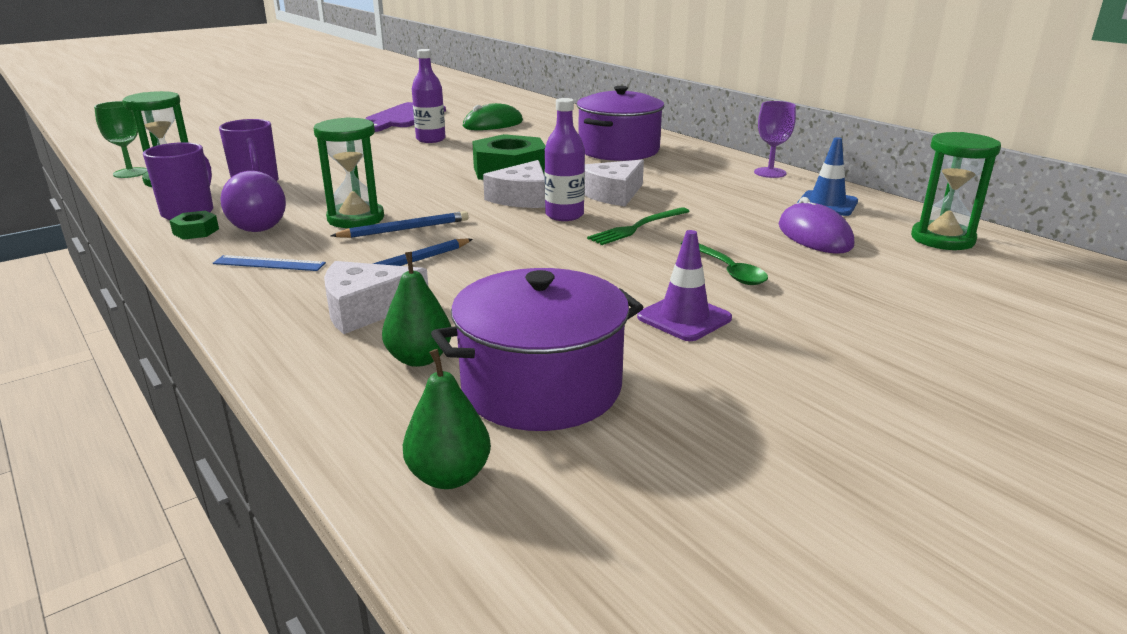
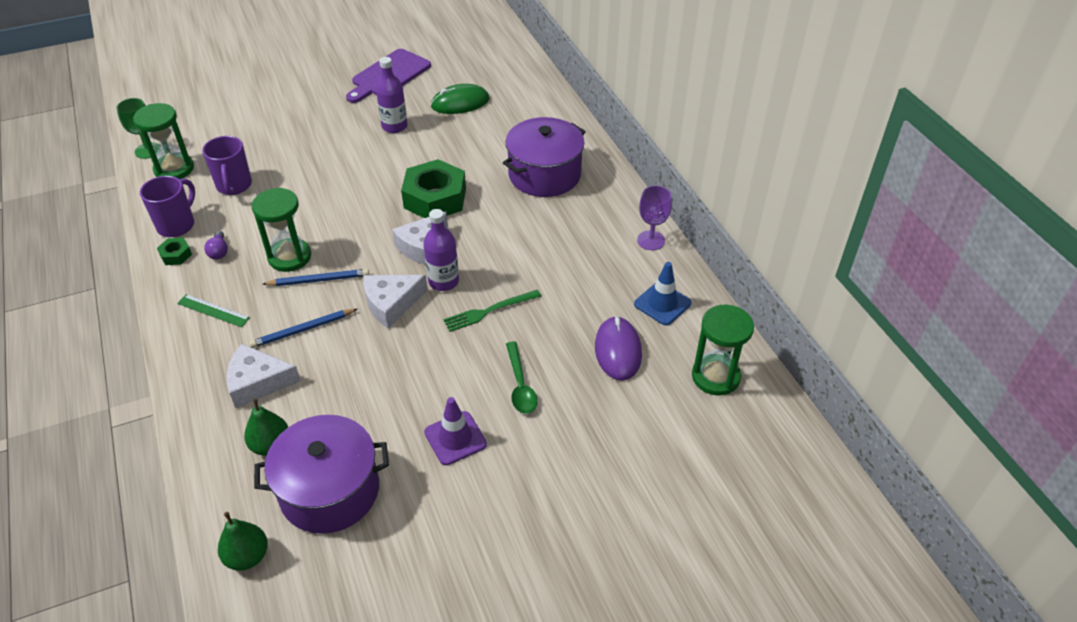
camera: 15 degrees right, 20 degrees up
(257, 224) = (219, 251): purple light bulb -> purple light bulb, size x0.50
(269, 263) = (213, 310): blue ruler -> green ruler
(612, 194) = (498, 254): white cheese -> white cheese (391, 303)

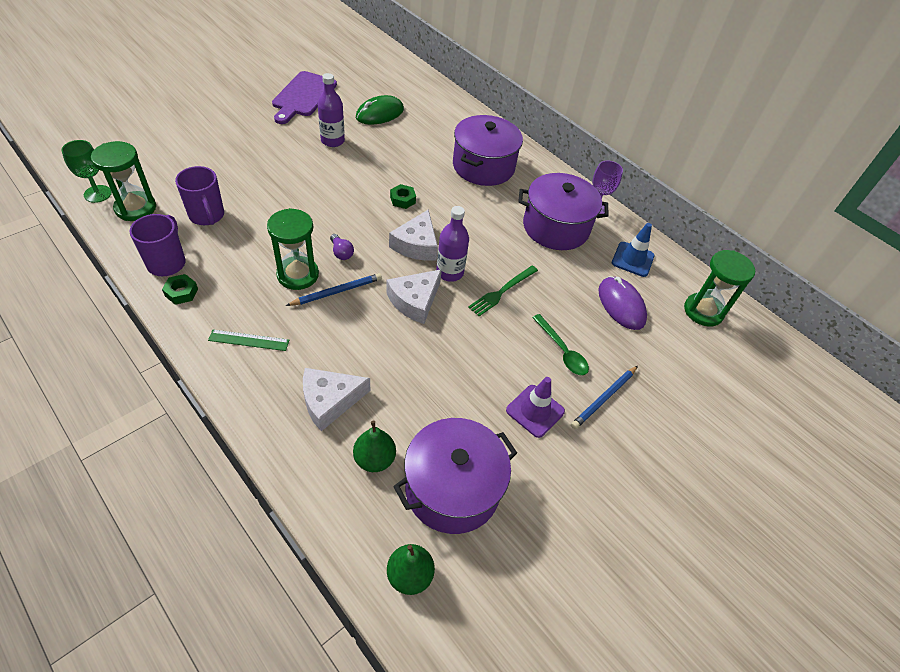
camera: 25 degrees left, 5 degrees up
(219, 251) = (224, 281): purple light bulb -> purple light bulb (341, 252)
(303, 330) = (347, 341): blue pencil -> blue pencil (604, 398)
(435, 198) = (402, 200): green nut -> green nut, size x0.44
(590, 253) = (556, 227): none -> purple pot

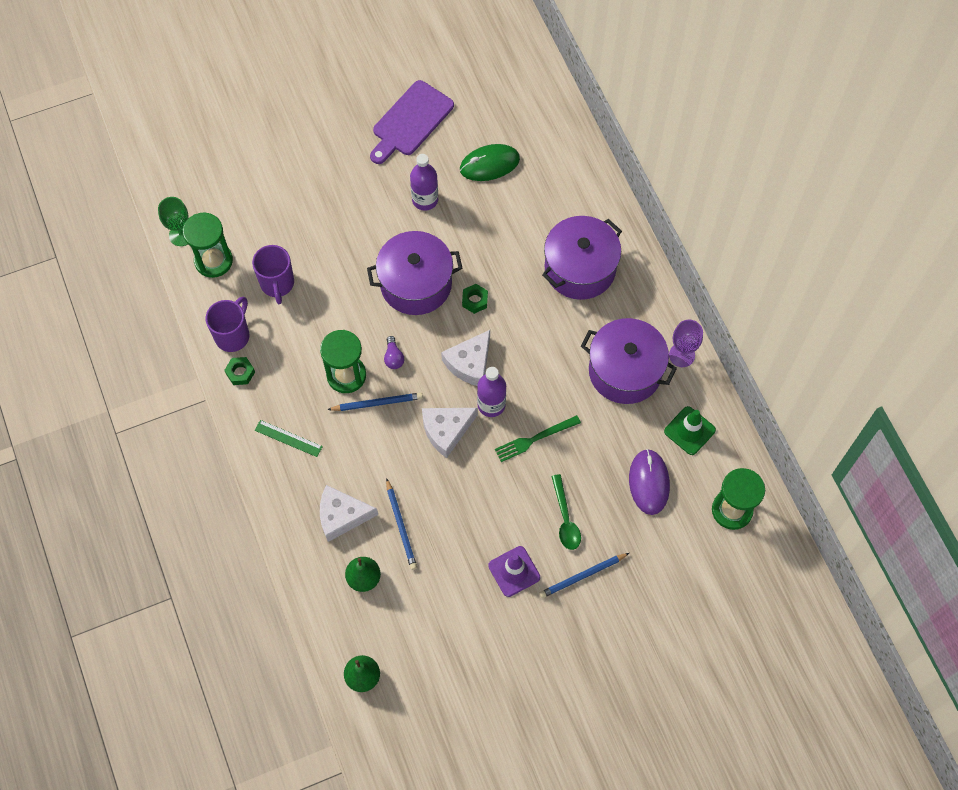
camera: 25 degrees right, 15 degrees up
(399, 395) = (401, 526): none -> blue pencil
(452, 488) = (418, 620): purple pot -> purple pot (416, 284)
(632, 259) = (689, 431): blue traffic cone -> green traffic cone

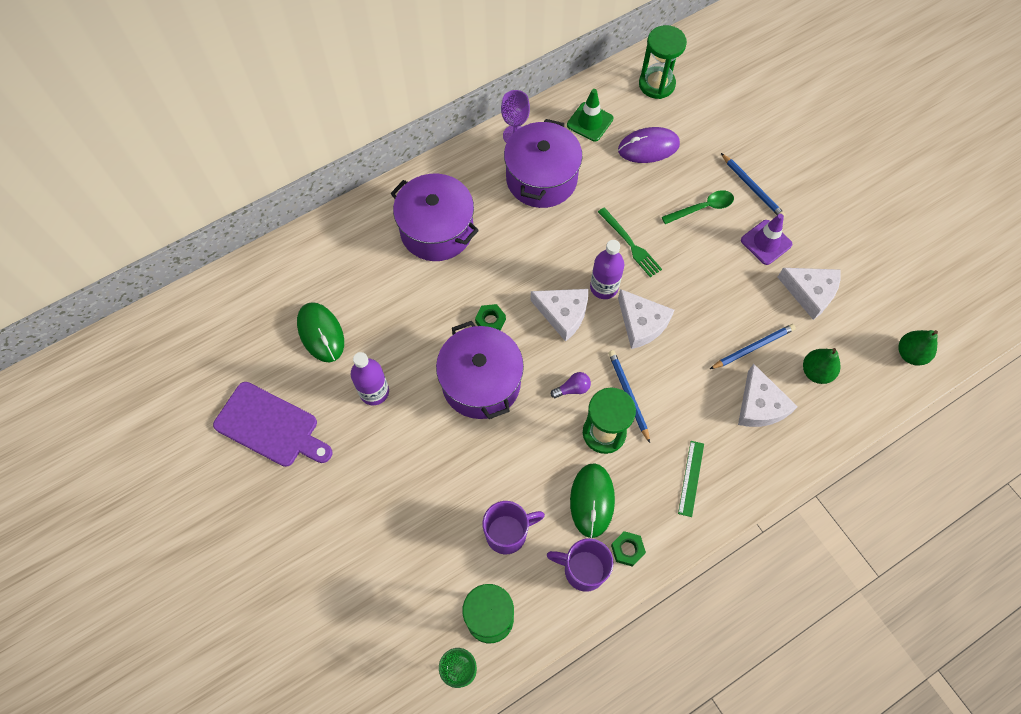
camera: 100 degrees left, 0 degrees up
(288, 353) = (592, 500): none -> green mouse
(448, 598) = (810, 293): none -> white cheese

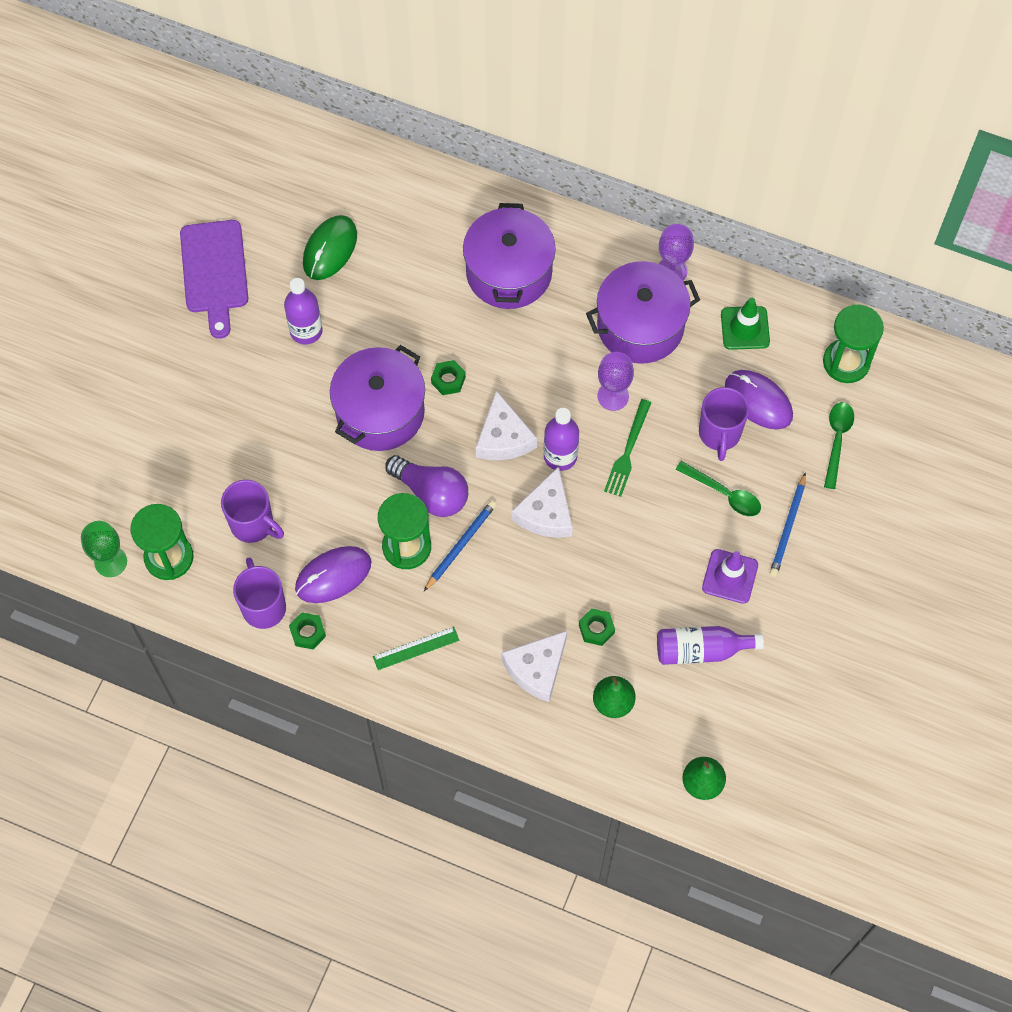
camera: 55 degrees right, 0 degrees up
(572, 389) = (431, 493): purple light bulb -> purple light bulb, size x2.01
(582, 227) = (613, 396): none -> purple goblet
(592, 500) = (333, 575): green mouse -> purple mouse
(656, 183) = (719, 434): none -> purple mug
(708, 123) = (837, 440): none -> green spoon
(753, 347) = (596, 629): blue pencil -> green nut
(810, 293) = (701, 650): white cheese -> purple bottle

